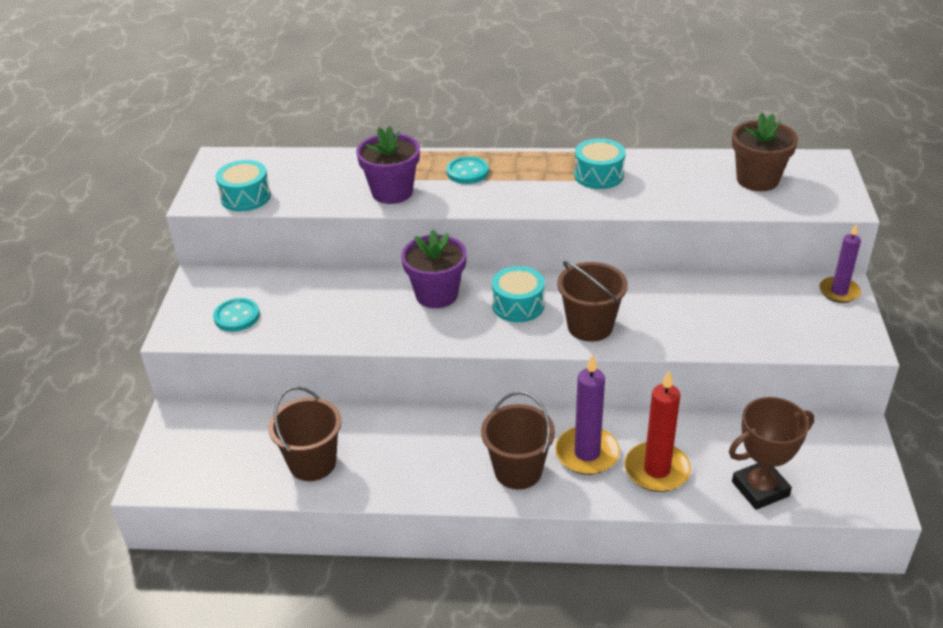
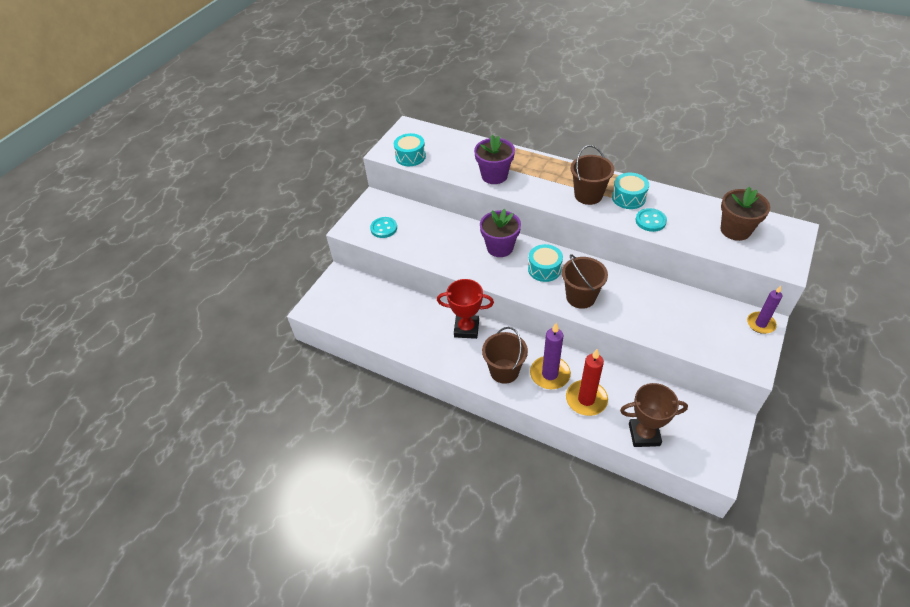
camera: 25 degrees right, 10 degrees up
(312, 463) = (395, 327): brown bucket -> brown bucket (588, 195)
(429, 431) = (466, 329): none -> red trophy
(467, 172) = (546, 173): turquoise button -> turquoise button (650, 221)

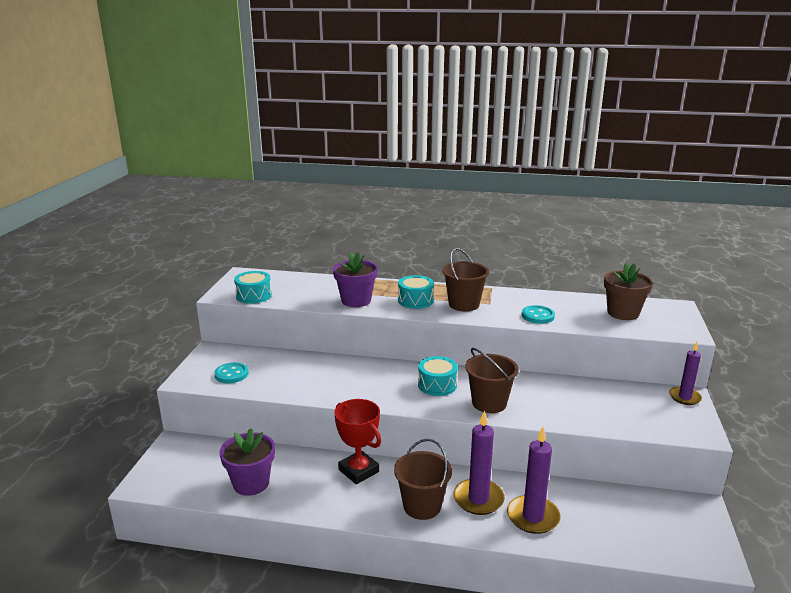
camera: 20 degrees left, 25 degrees down
(466, 329) = (358, 471): red trophy -> red trophy turned 60 degrees clockwise
(500, 247) = (378, 373): purple flower pot -> purple flower pot (251, 483)
(586, 399) = (533, 517): red candle -> purple candle
(628, 198) = (505, 302): turquoise drum -> turquoise drum (415, 300)
(644, 434) = (616, 540): brown trophy -> none

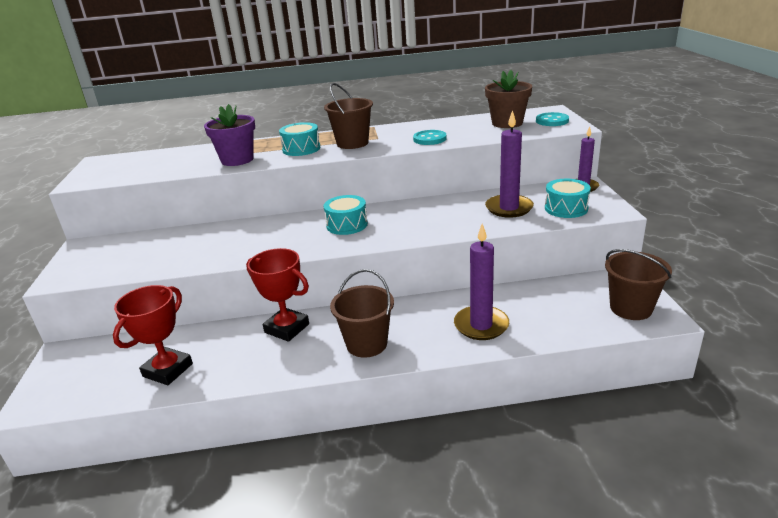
camera: 15 degrees left, 5 degrees up
(231, 374) = (113, 262): turquoise button -> turquoise button (552, 121)
(251, 483) = (168, 370): purple flower pot -> red trophy
(254, 296) = (118, 176): turquoise drum -> turquoise drum (566, 208)
(478, 499) = (421, 323): purple candle -> purple candle (509, 208)
(489, 403) = (406, 229): brown bucket -> brown bucket (631, 308)

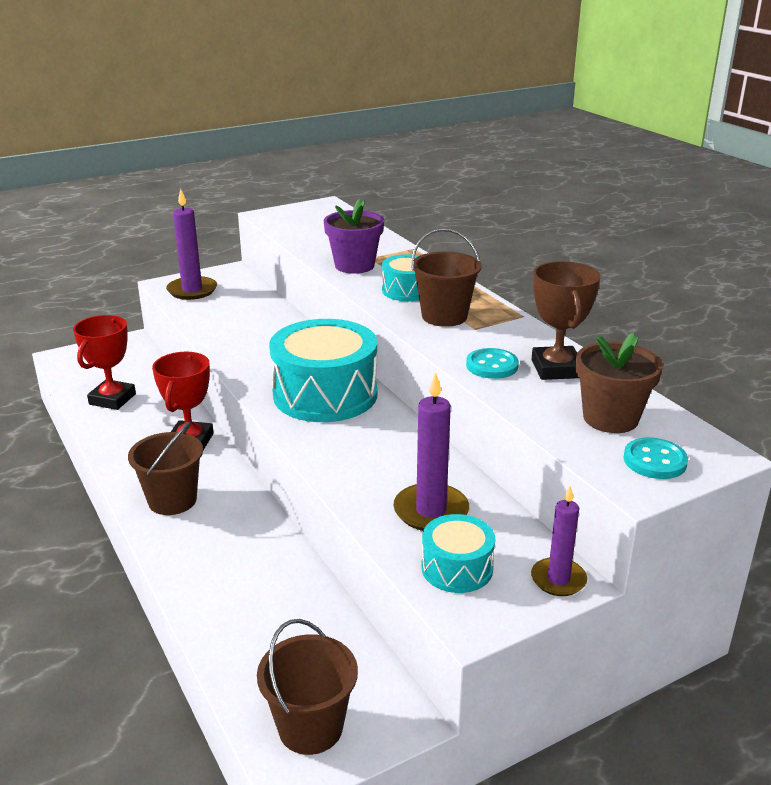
camera: 65 degrees right, 0 degrees up
(168, 370) = (112, 399): red trophy -> red trophy turned 75 degrees counterclockwise
(347, 225) = (325, 394): turquoise drum -> turquoise drum, size x1.93
(446, 127) = (556, 369): none -> brown trophy
(481, 325) = (228, 579): purple candle -> purple candle (192, 290)

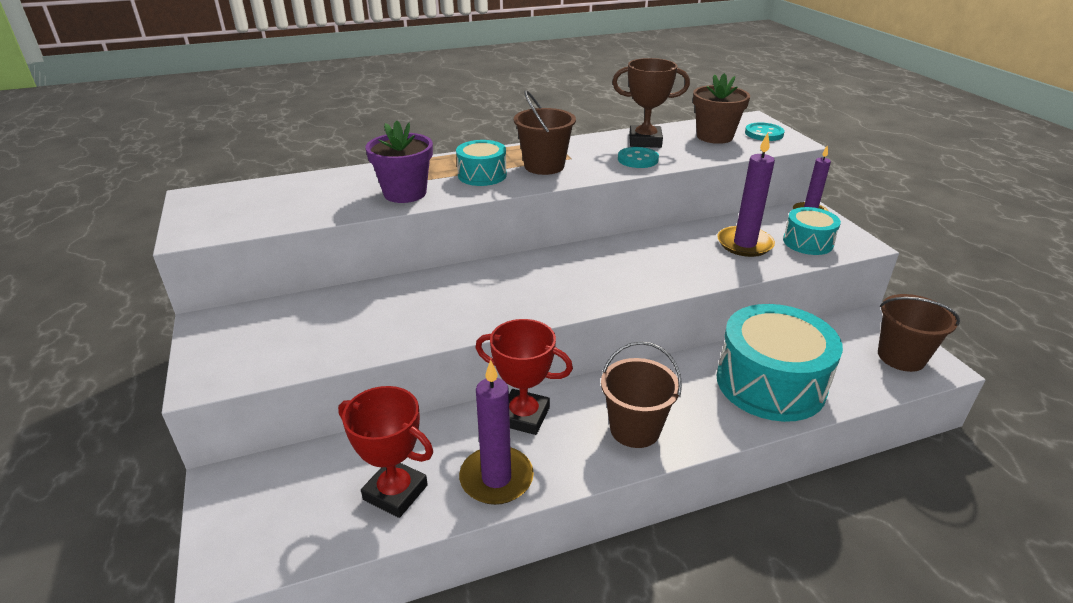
camera: 80 degrees left, 5 degrees up
(192, 290) = (248, 356): purple candle -> purple candle (496, 478)
(325, 394) = (564, 274): turquoise drum -> turquoise drum (770, 383)

